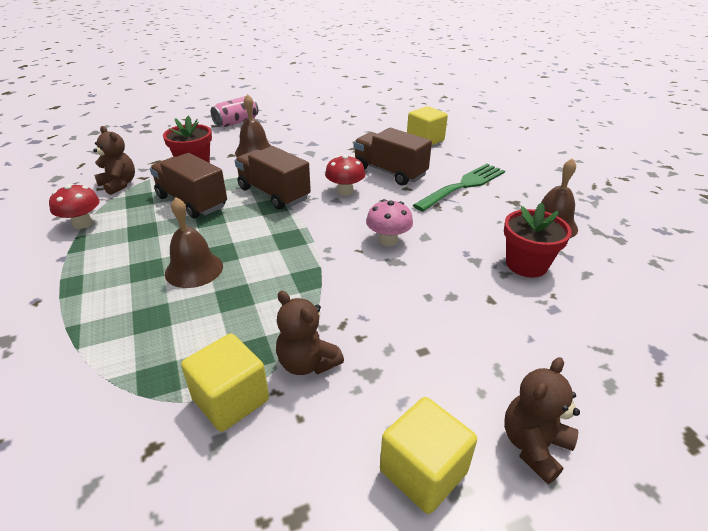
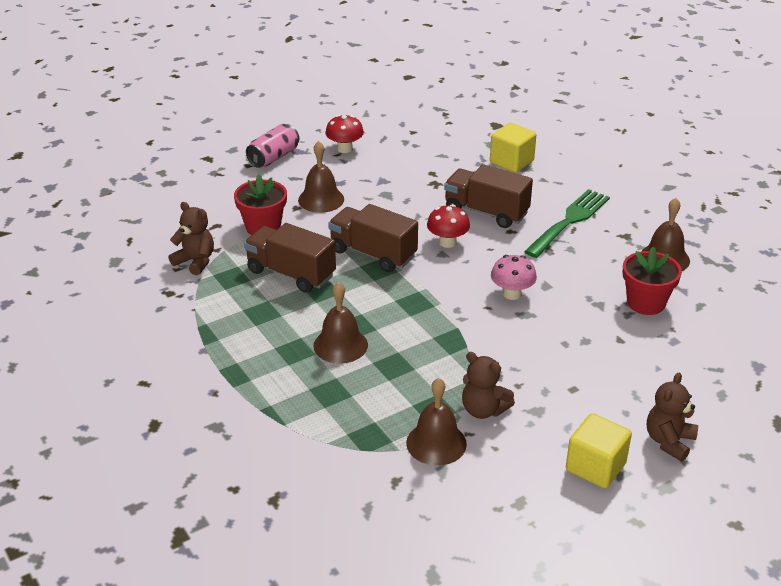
camera: 10 degrees left, 0 degrees up
(82, 224) = (193, 312): red mushroom -> red mushroom (345, 149)
(231, 399) = (436, 443): yellow cube -> brown bell

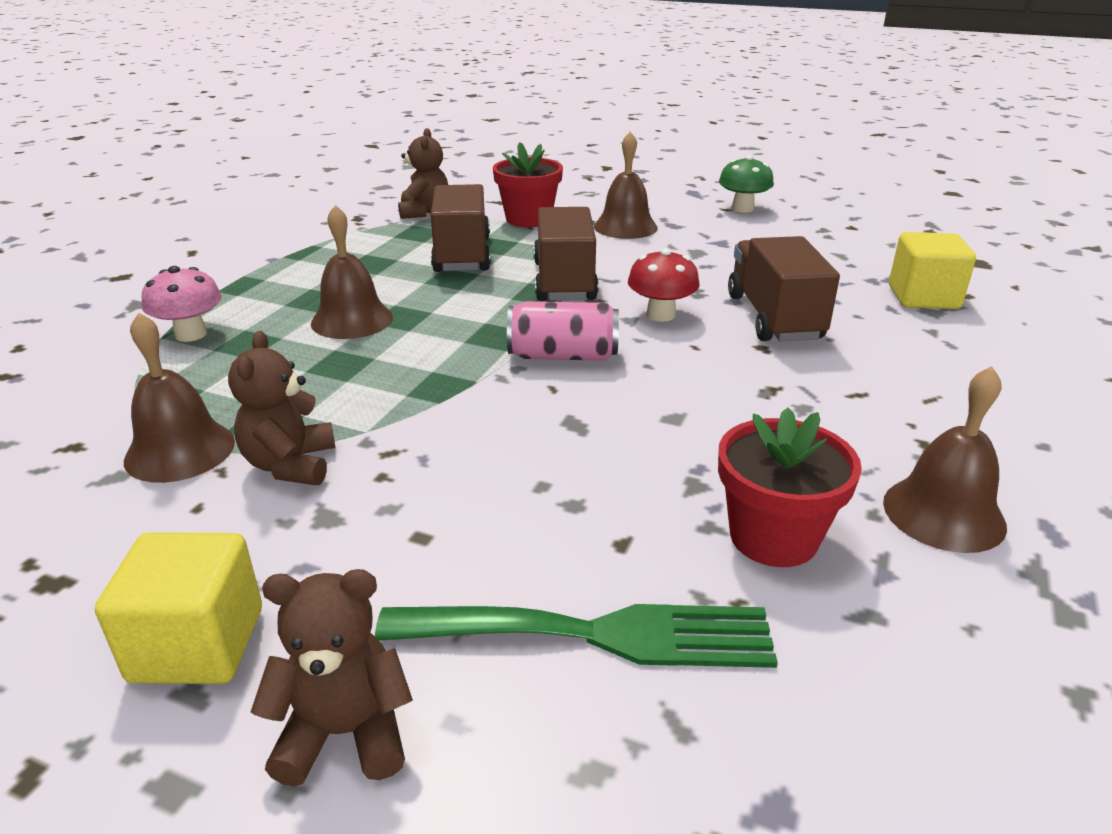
camera: 55 degrees right, 5 degrees down
(274, 157) = (661, 187): pink can -> pink can (563, 356)
(345, 149) = (742, 208): red mushroom -> green mushroom
(512, 294) = (611, 396): pink mushroom -> pink mushroom (191, 334)
(569, 221) = (872, 383): green fork -> green fork (595, 634)

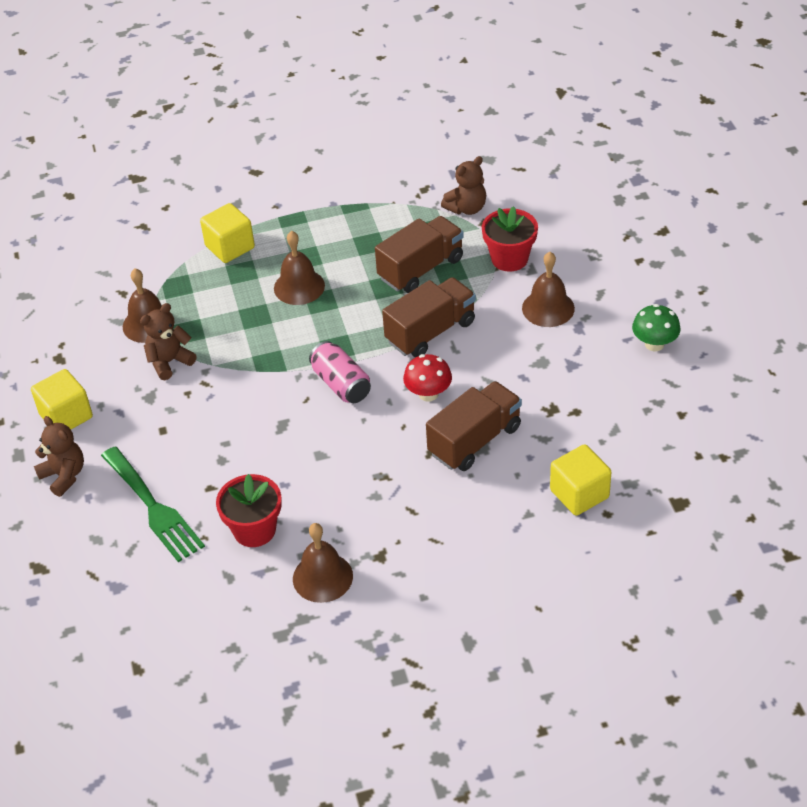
camera: 55 degrees right, 15 degrees up
(191, 334) = (230, 247): pink mushroom -> yellow cube

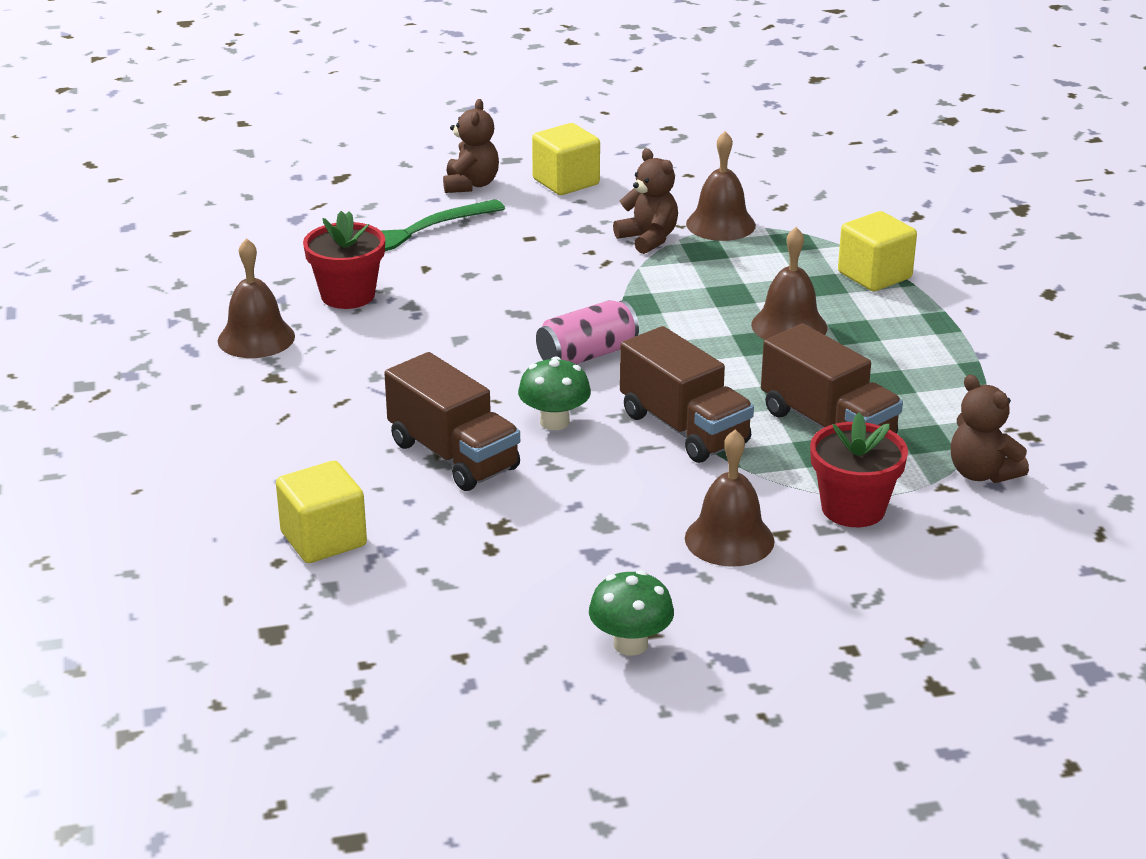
camera: 90 degrees right, 15 degrees down
(64, 476) = (471, 185): brown teddy bear -> brown teddy bear turned 45 degrees counterclockwise
(428, 394) = (554, 422): red mushroom -> green mushroom

